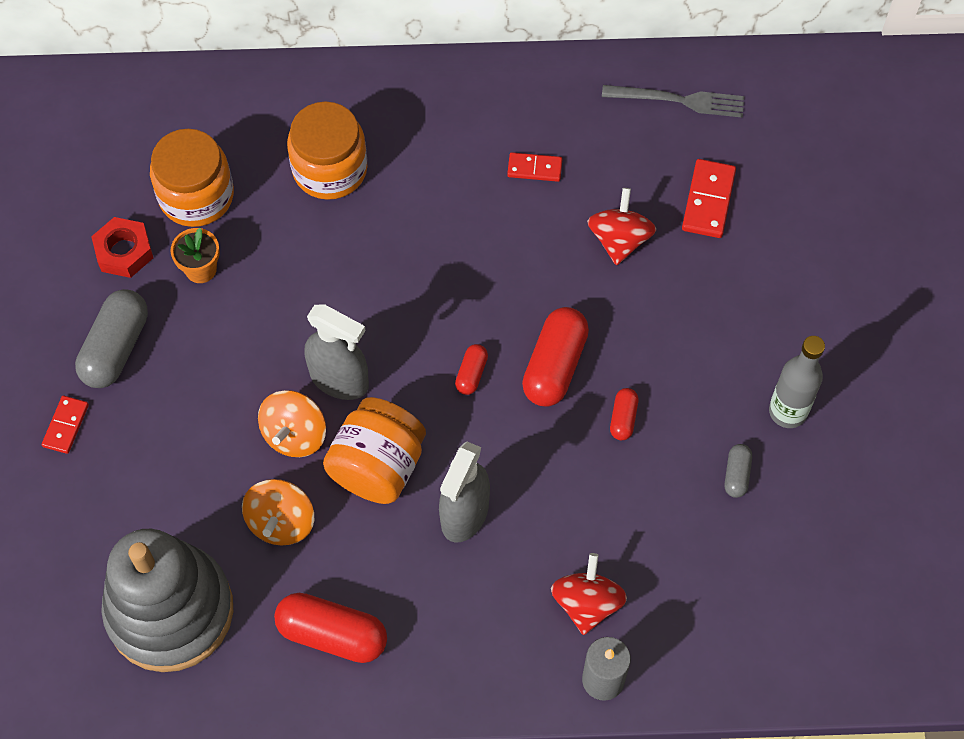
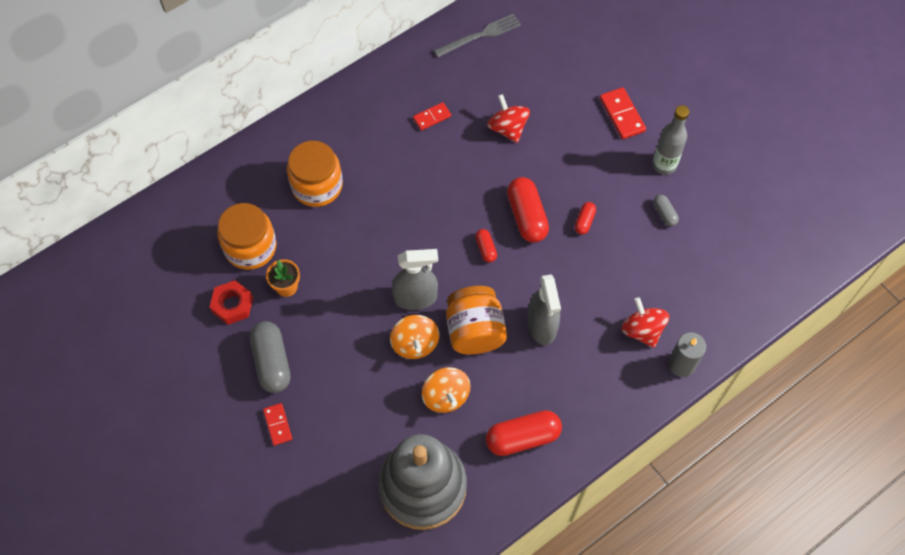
camera: 35 degrees left, 0 degrees up
(623, 418) = (584, 221): red capsule -> red capsule turned 45 degrees clockwise
(708, 200) = (537, 79): red domino -> red domino (622, 115)

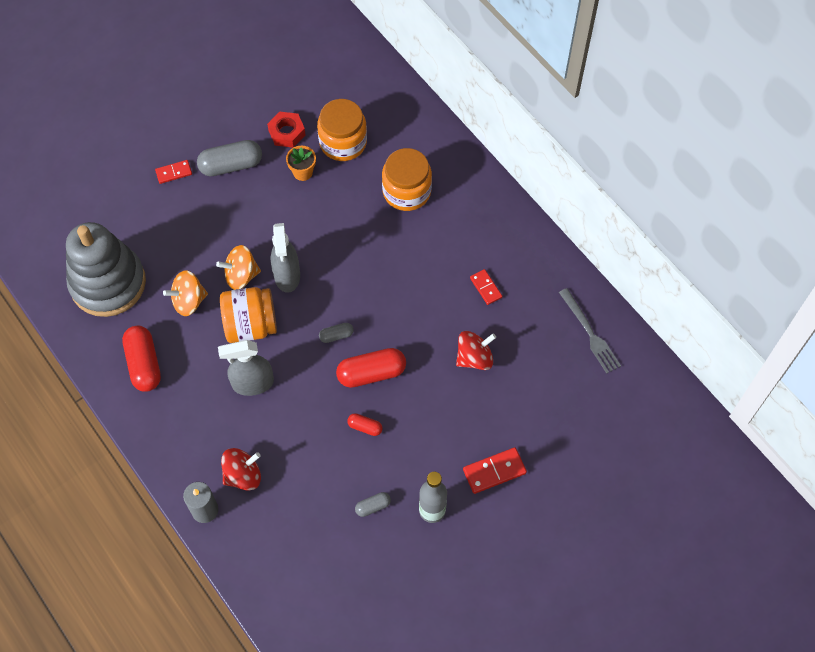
camera: 90 degrees right, 0 degrees up
(486, 249) = (336, 335): red capsule -> grey capsule

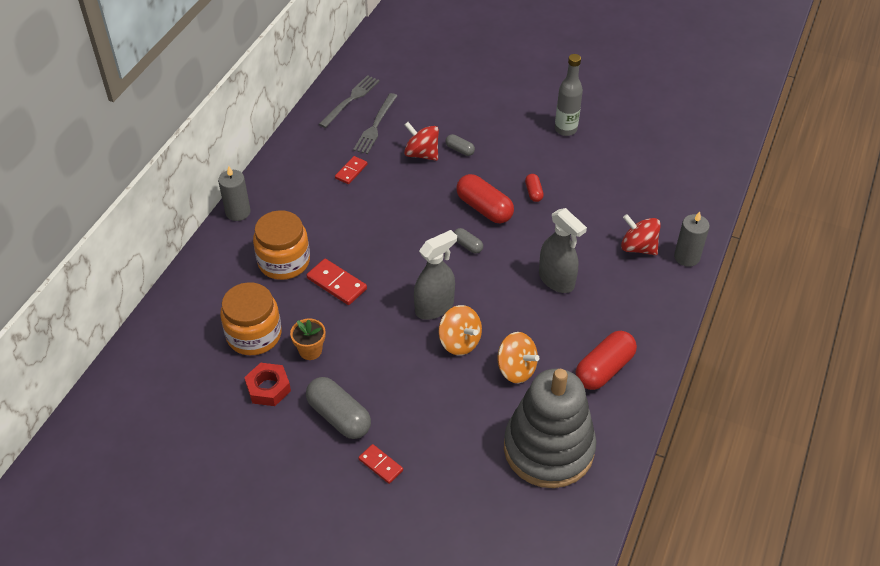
camera: 120 degrees left, 15 degrees down
(251, 325) = (504, 309): orange jar -> none
(373, 506) = (591, 161): grey capsule -> grey capsule (459, 150)
(486, 180) = (238, 212): none -> grey candle
(494, 471) = (507, 109): red domino -> red domino (336, 284)
(538, 337) = (375, 125): none -> grey fork

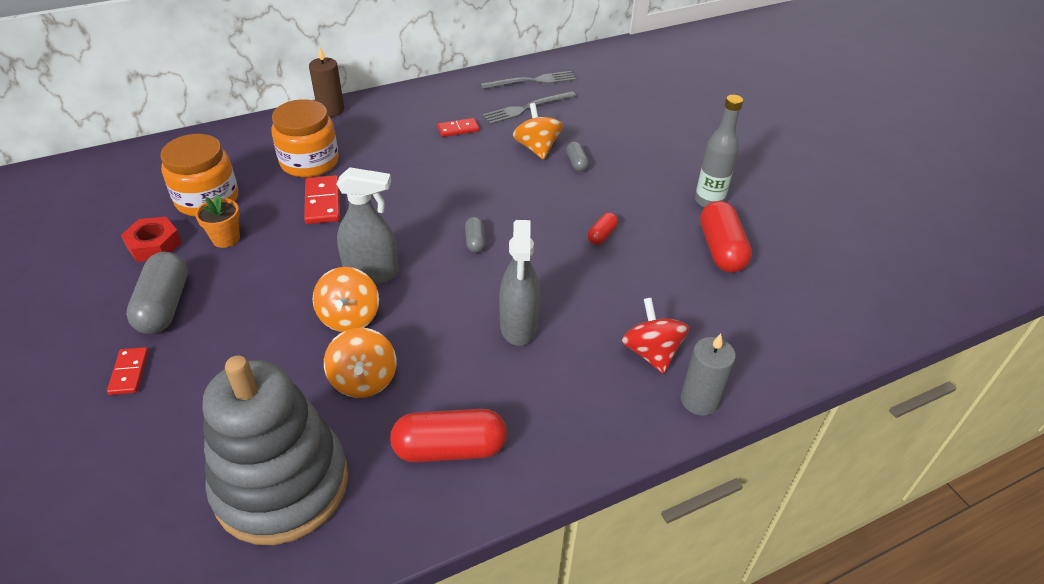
camera: 40 degrees right, 5 degrees down
(238, 212) = (331, 110): grey candle -> brown candle
(421, 154) = (537, 148): red spinning top -> orange spinning top
(484, 208) = (534, 221): red capsule -> red capsule (721, 250)

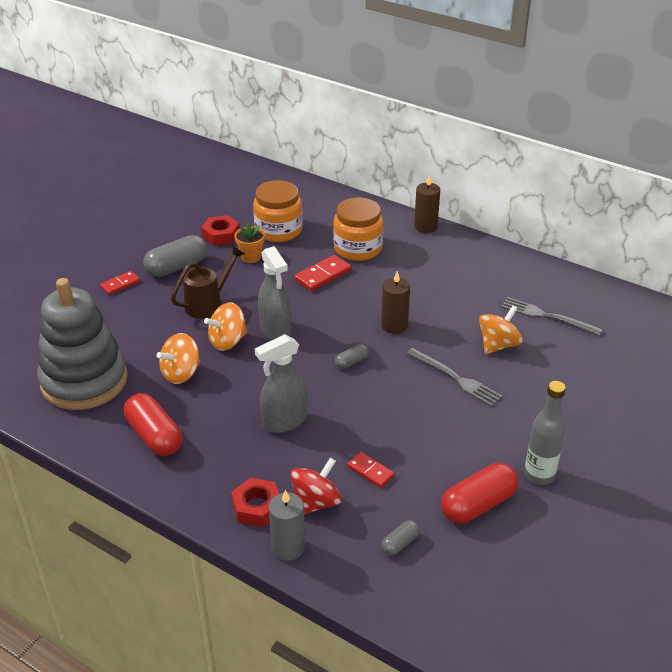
camera: 60 degrees right, 5 degrees down
(265, 306) = (208, 303): none -> brown watering can
(451, 192) = (394, 326): none -> brown candle
(458, 129) = (474, 294): red domino -> red domino (370, 471)
(532, 81) = (591, 302): grey fork -> grey fork (455, 378)
(576, 163) = (503, 375): grey capsule -> grey capsule (400, 543)
(602, 235) = (424, 425): red capsule -> none
(628, 401) = (257, 507): none -> red nut

